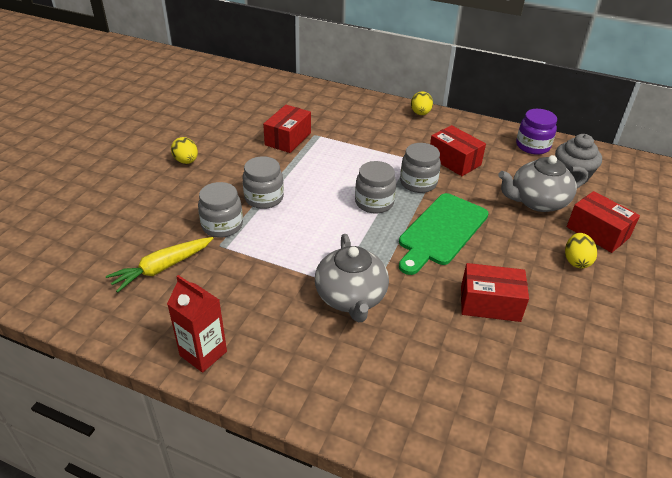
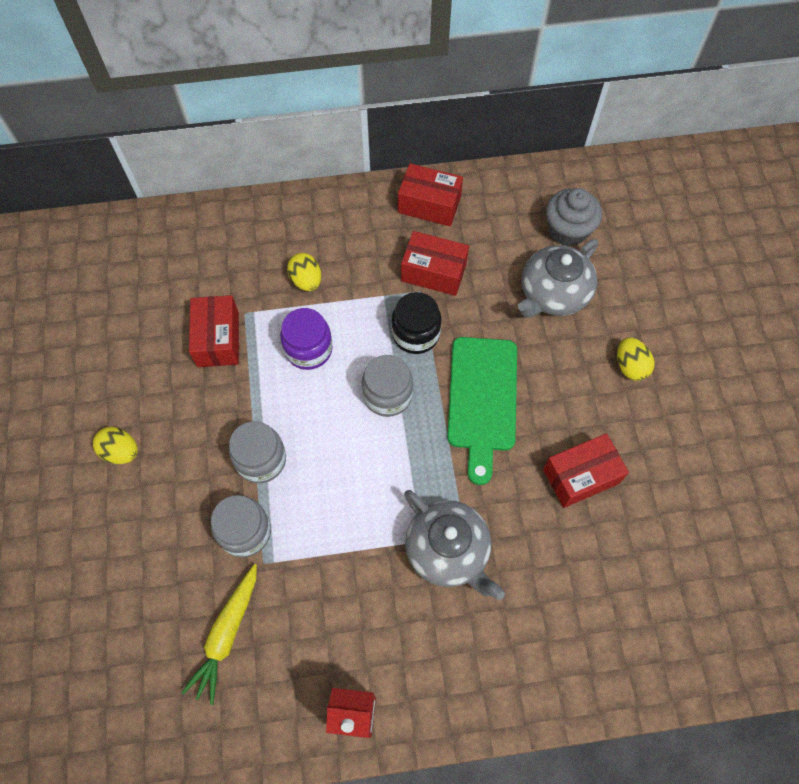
camera: 30 degrees left, 25 degrees up
(418, 183) = (416, 334): grey jar -> black jar
(420, 113) = (347, 202): yellow egg -> yellow egg (306, 280)
(532, 146) = (504, 197): purple jar -> purple jar (308, 349)
(597, 232) = (631, 310): red box -> red box (429, 205)

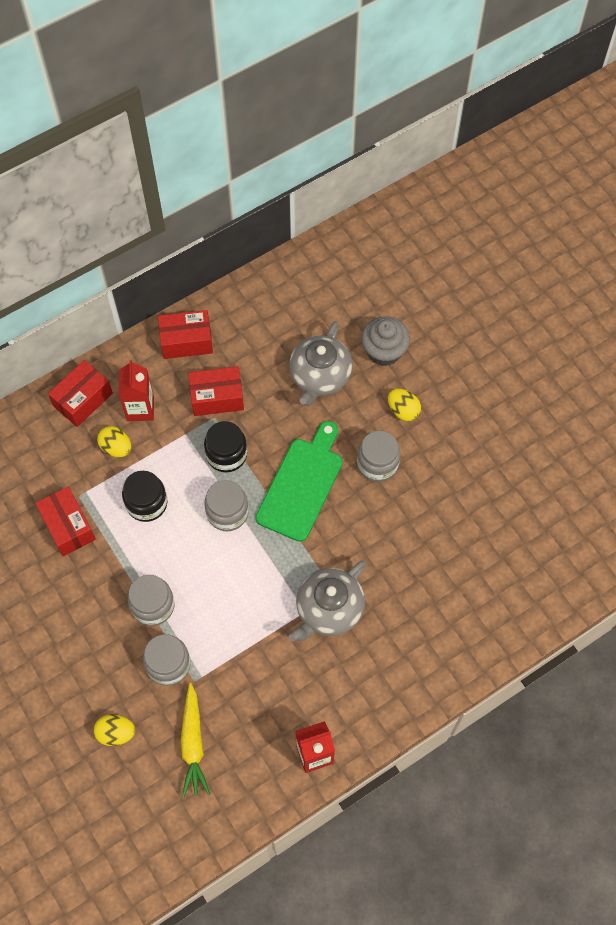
camera: 25 degrees left, 0 degrees up
(121, 451) = (37, 649): yellow egg -> yellow egg (116, 733)
(308, 349) = (146, 503): purple jar -> black jar
(350, 252) = (140, 409): none -> red carton
(448, 551) = (328, 609): grey teapot -> grey teapot turned 105 degrees clockwise
(482, 400) = (302, 485): green cutting board -> green cutting board turned 135 degrees counterclockwise
(568, 230) = (308, 318): grey cupcake -> grey cupcake (384, 351)
(576, 412) = (377, 464): none -> grey jar
(580, 476) = (401, 511): red box -> red box (83, 400)

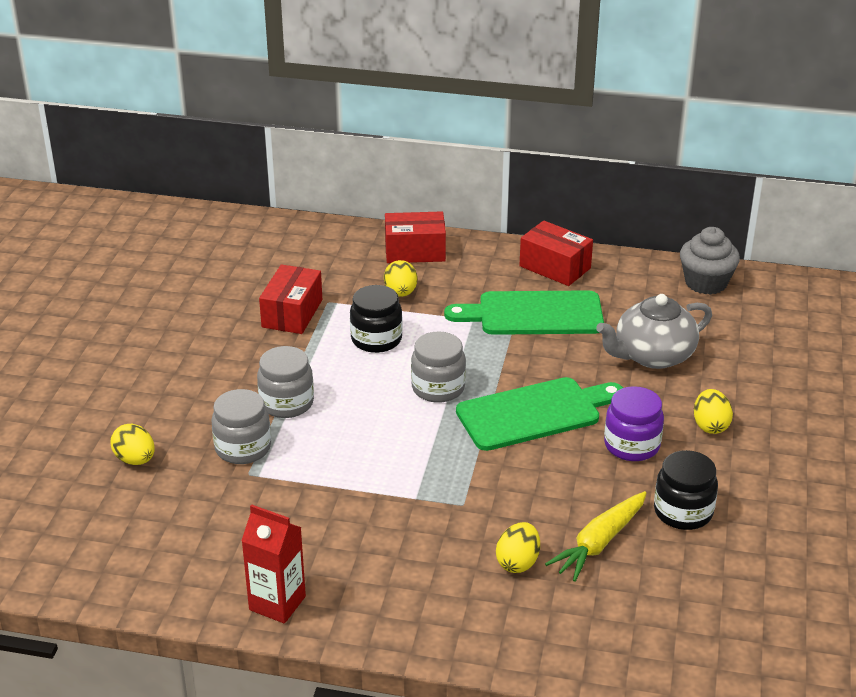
camera: 45 degrees right, 30 degrees down
(140, 409) = (455, 283): red carton -> none
(193, 744) = (184, 514): yellow carrot -> yellow carrot (599, 543)
(217, 397) = (533, 314): red box -> green cutting board
(226, 454) = (491, 352): black jar -> black jar (683, 512)
(328, 609) = (439, 512): grey teapot -> none
(377, 464) = (632, 445): grey jar -> purple jar
(384, 351) = (744, 376): grey cupcake -> grey cupcake (706, 283)
(404, 607) = (518, 562): none -> yellow egg

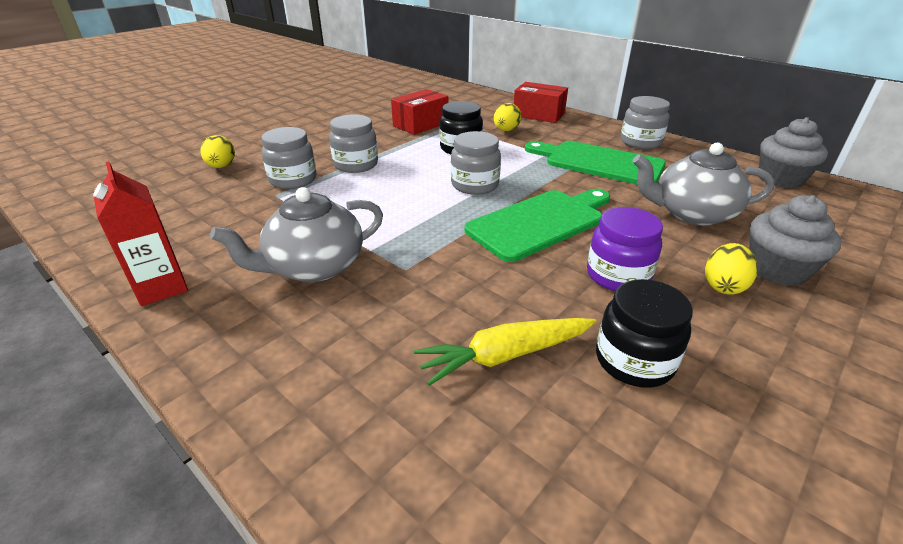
camera: 30 degrees right, 0 degrees up
(385, 533) = (314, 267): none -> grey teapot
(518, 562) = (400, 339): yellow egg -> none
(534, 413) = (540, 223): green cutting board -> green cutting board turned 45 degrees counterclockwise
(555, 267) = (640, 142): red box -> grey jar
(740, 395) = (777, 270): none -> grey cupcake

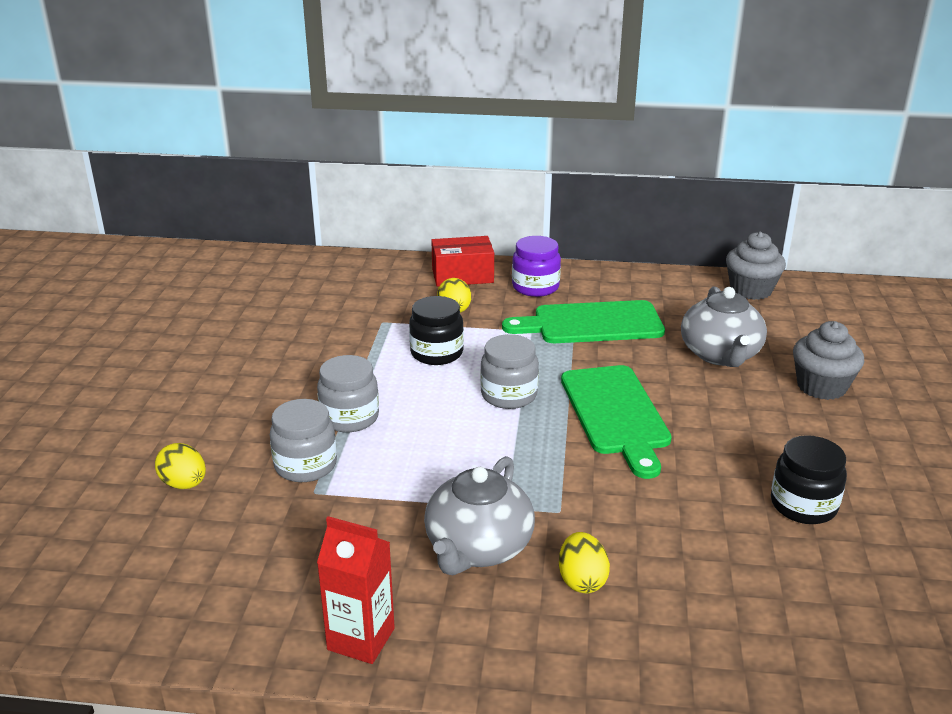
camera: 35 degrees left, 5 degrees down
(420, 124) = (346, 334): red box -> none
(505, 356) = (722, 545): yellow carrot -> none
(540, 223) = (615, 414): green cutting board -> green cutting board turned 150 degrees clockwise
(618, 275) = (726, 440): purple jar -> purple jar (535, 287)
(640, 142) = (601, 283): grey jar -> none
(691, 213) = (720, 355): grey teapot -> grey teapot turned 60 degrees counterclockwise
(723, 286) = (801, 417): yellow egg -> yellow egg (582, 580)

